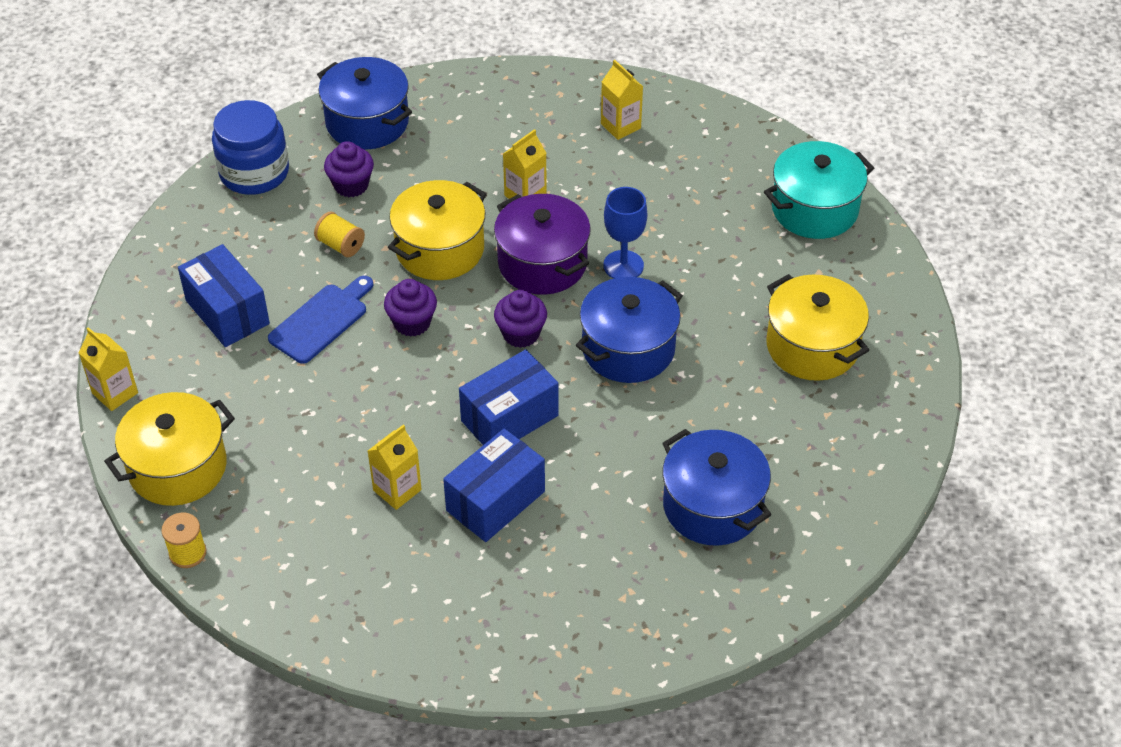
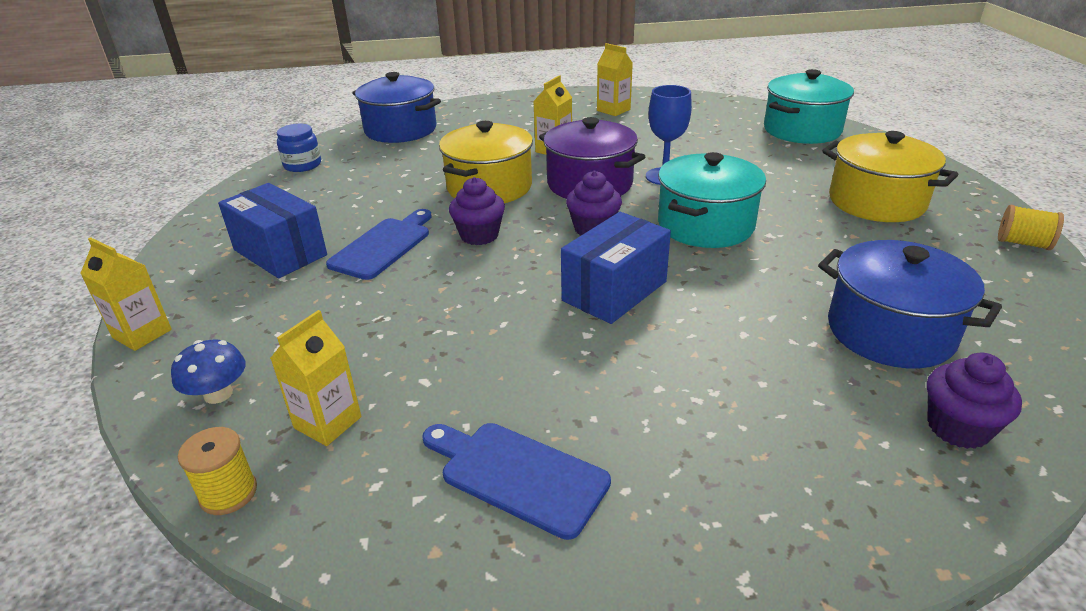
camera: 10 degrees left, 15 degrees down
(178, 467) = (218, 394): yellow pot -> blue mushroom
(254, 172) = (302, 165): blue jar -> blue jar, size x0.58
(341, 245) = (392, 196): yellow spool -> yellow spool (1023, 243)
(351, 185) = (394, 162): purple cupcake -> purple cupcake (958, 428)
(379, 576) = (517, 475): none -> blue cutting board
(397, 490) = (510, 374): yellow carton -> yellow carton (328, 422)
(495, 501) = (636, 366): blue box -> none
(628, 349) = (705, 225): blue pot -> turquoise pot

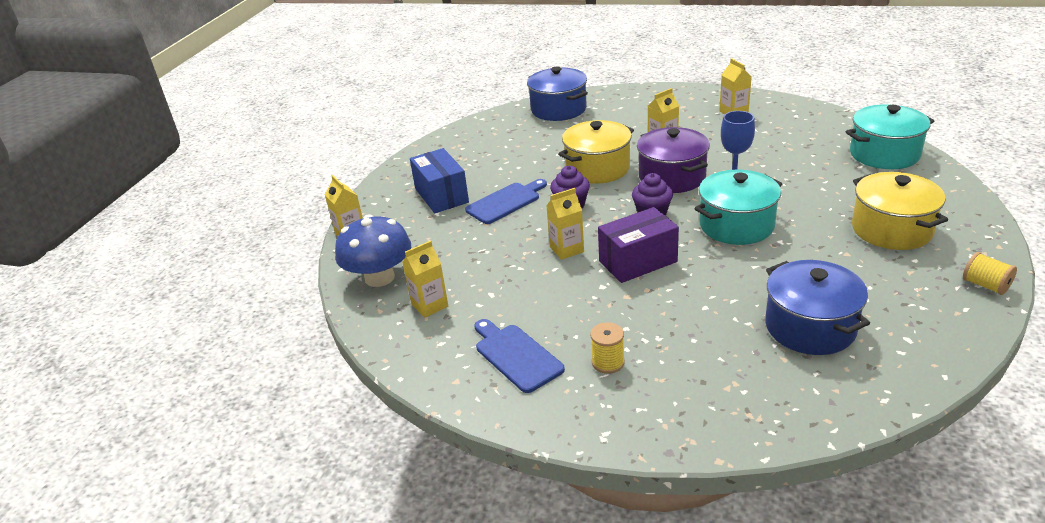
camera: 25 degrees right, 0 degrees up
(218, 394) = (379, 277): blue mushroom -> blue mushroom, size x1.89
(228, 493) = (369, 329): yellow spool -> yellow spool (608, 362)
(302, 165) = (479, 130): blue jar -> none
(506, 293) = (566, 249): none -> yellow carton
(614, 291) = (638, 261): blue box -> purple box
(958, 428) = (800, 394): purple cupcake -> none

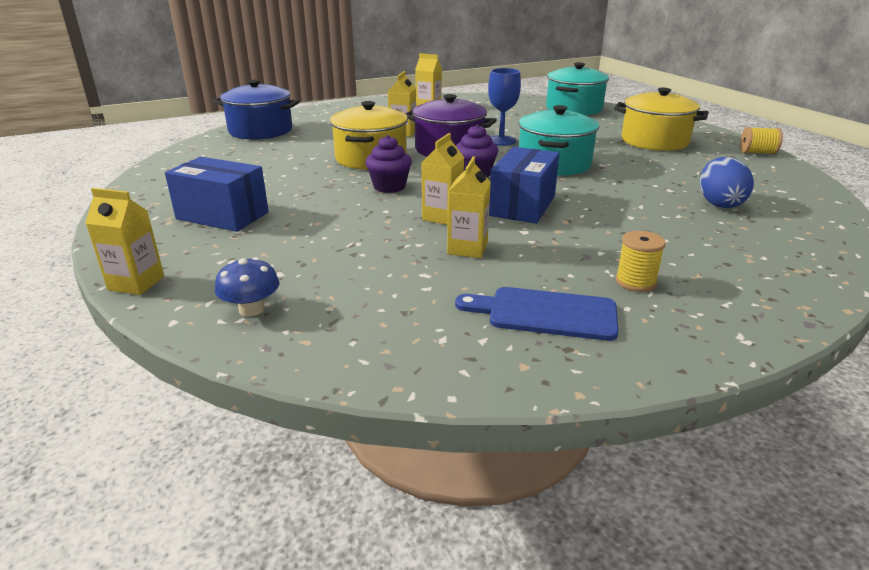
camera: 45 degrees left, 5 degrees down
(379, 277) = (251, 309): blue mushroom -> blue mushroom, size x0.53
(430, 305) = (368, 310): yellow carton -> yellow carton (467, 248)
(505, 202) = (313, 201): blue cutting board -> none
(638, 261) = (522, 206): purple box -> blue box
(810, 327) = (719, 203): blue pot -> blue egg

